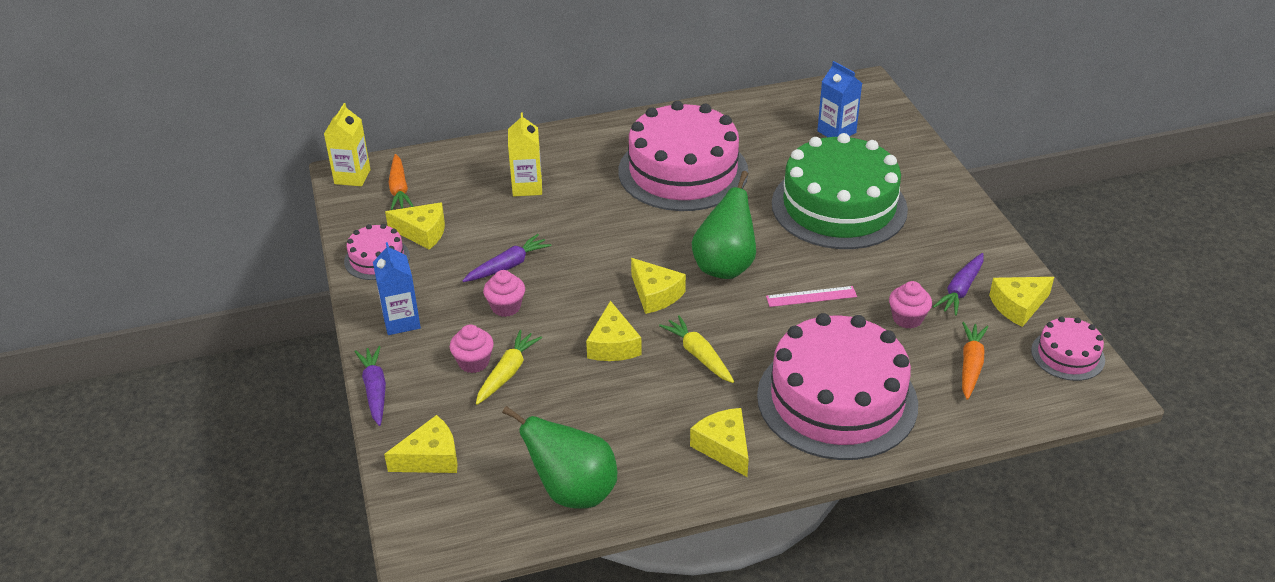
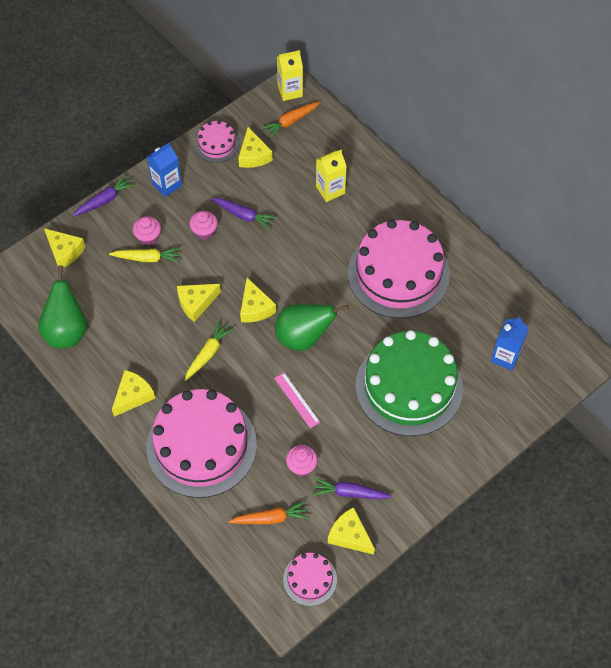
camera: 65 degrees right, 20 degrees up
(655, 294) = (255, 308): yellow cheese -> yellow cheese turned 45 degrees counterclockwise

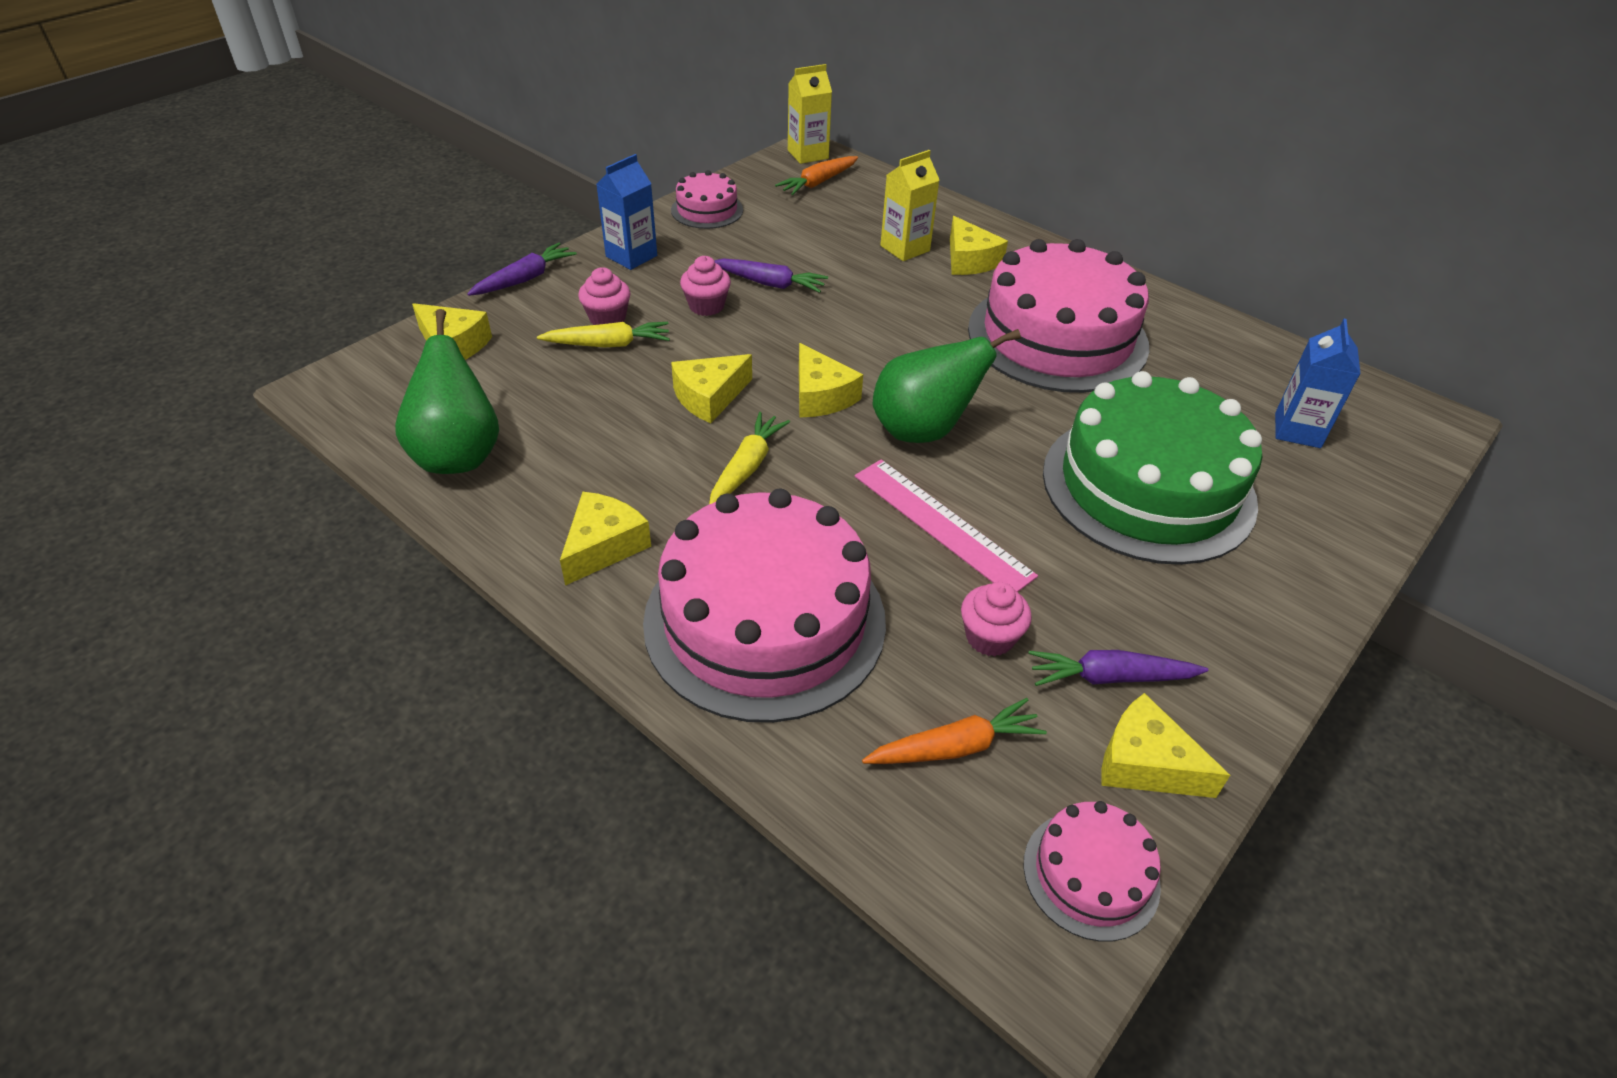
camera: 10 degrees left, 15 degrees down
(253, 155) = (769, 218): yellow cheese -> yellow cheese (969, 260)
(296, 400) = (941, 525): pink ruler -> pink ruler, size x1.60

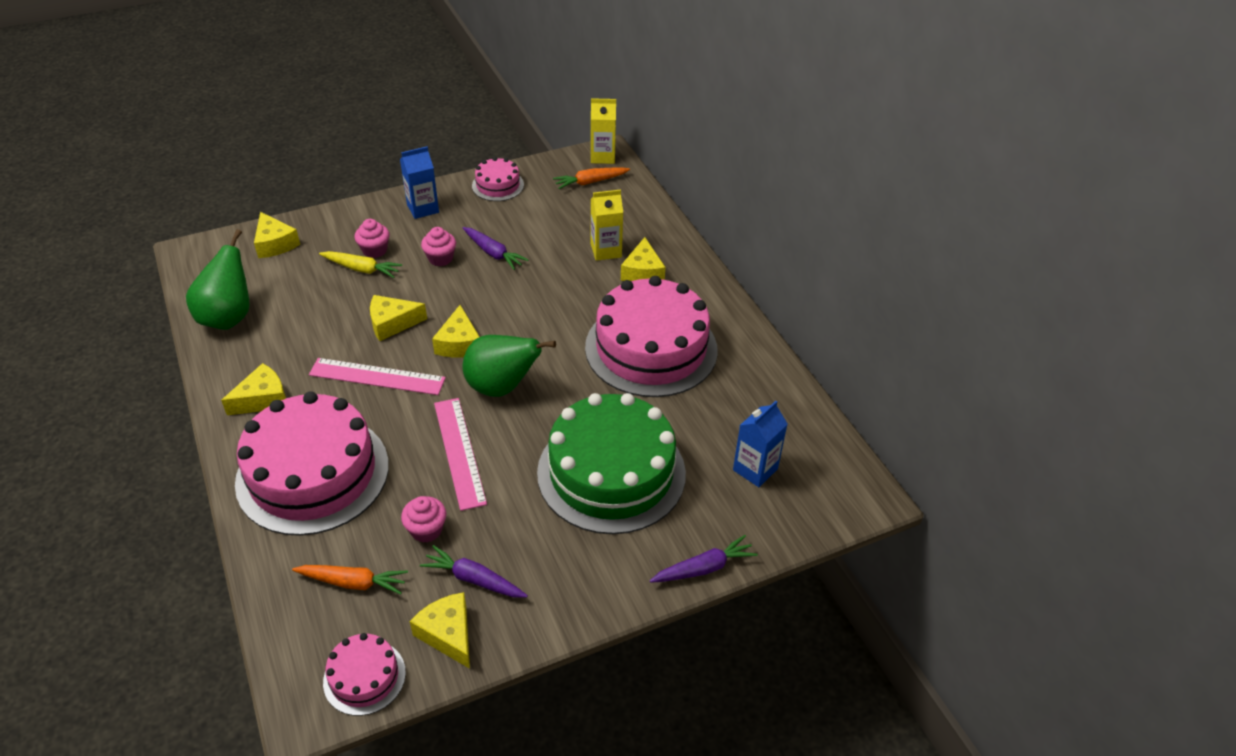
camera: 25 degrees right, 0 degrees up
(524, 279) = (347, 208): purple carrot -> purple carrot (703, 568)
(746, 467) = (377, 377): yellow carrot -> pink ruler

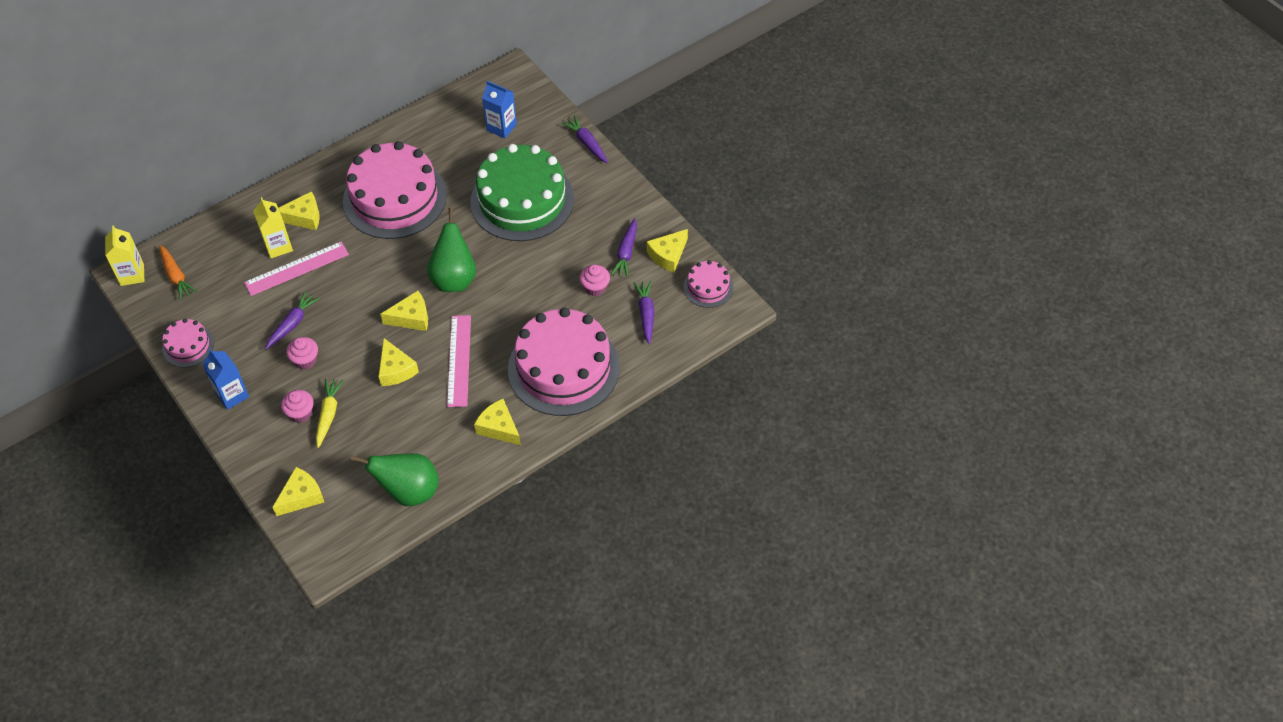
camera: 100 degrees left, 10 degrees up
(353, 582) = (646, 314): orange carrot -> purple carrot
(459, 452) = (523, 288): pink ruler -> pink ruler (297, 268)

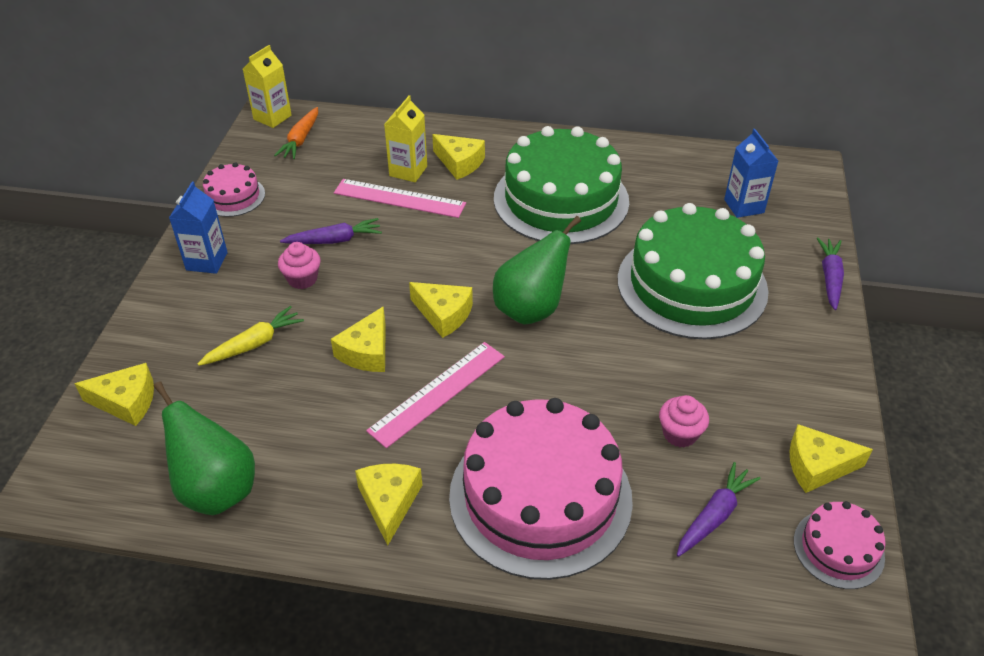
camera: 45 degrees right, 10 degrees down
(300, 413) = (234, 322): pink cupcake -> none
(395, 198) = (561, 199): pink cake -> green cake
(626, 252) = (762, 423): purple carrot -> none

